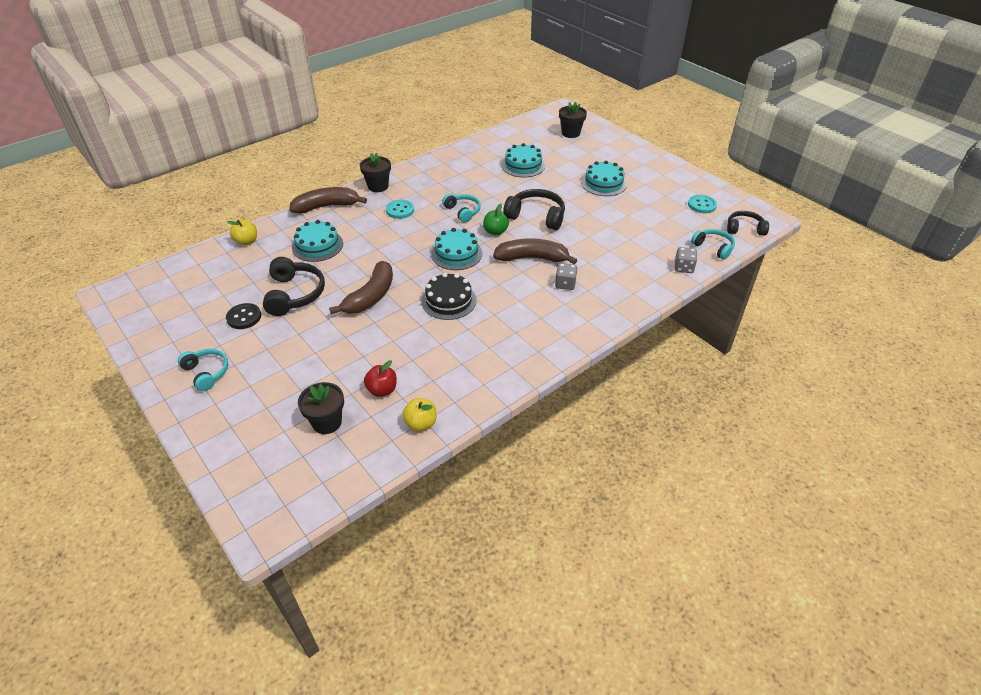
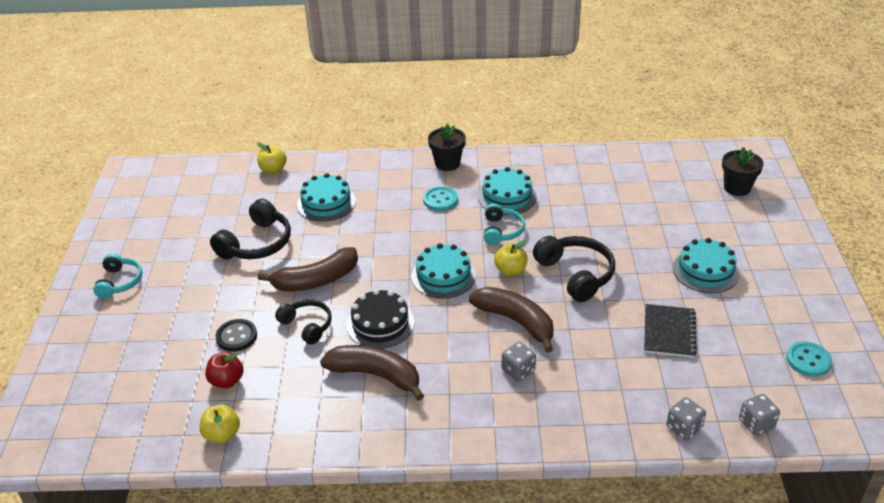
camera: 40 degrees right, 5 degrees down
(244, 317) = (196, 245): black button -> black button (236, 336)
(326, 206) = (377, 164): brown banana -> brown banana (376, 375)
(327, 422) = (154, 384): black flower pot -> none
(495, 232) = (510, 271): green apple -> yellow apple
(523, 165) = (630, 205): turquoise cake -> turquoise cake (507, 197)
(621, 223) = (669, 332): none -> black notebook
(713, 247) = (756, 424): turquoise headphones -> grey dice
(744, 229) = (833, 422): black headphones -> black headphones (307, 325)

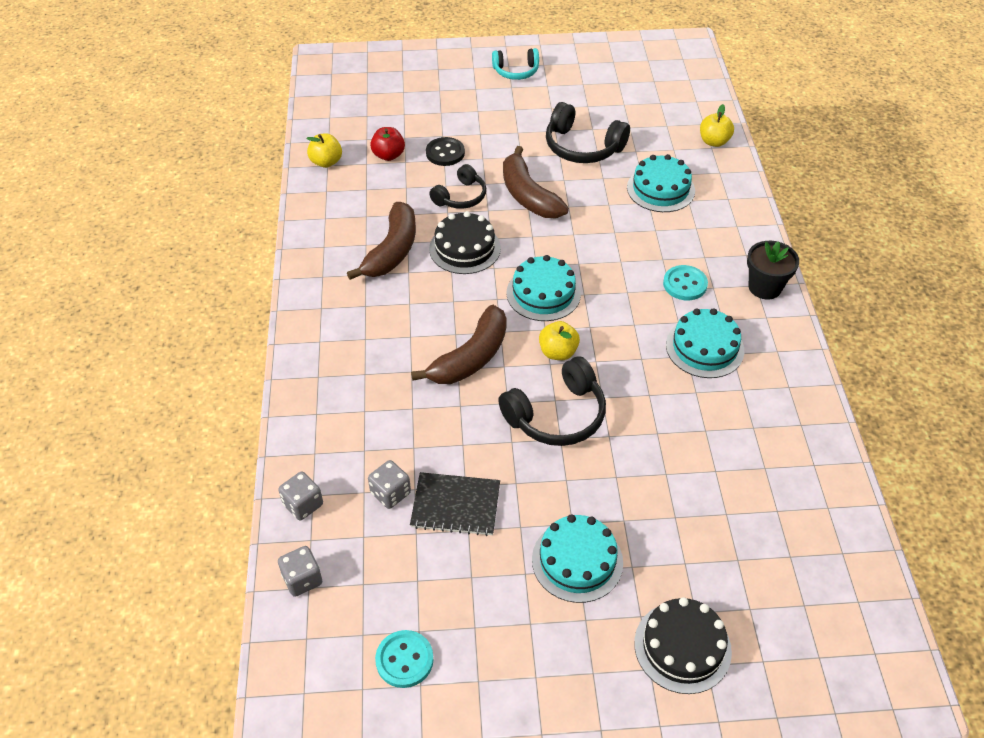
camera: 85 degrees right, 10 degrees up
(502, 231) = (633, 343): turquoise headphones -> none
(518, 370) = (395, 359): grey dice -> grey dice (390, 493)
(737, 188) = (786, 632): black flower pot -> none
(759, 229) = (682, 647): none -> black cake

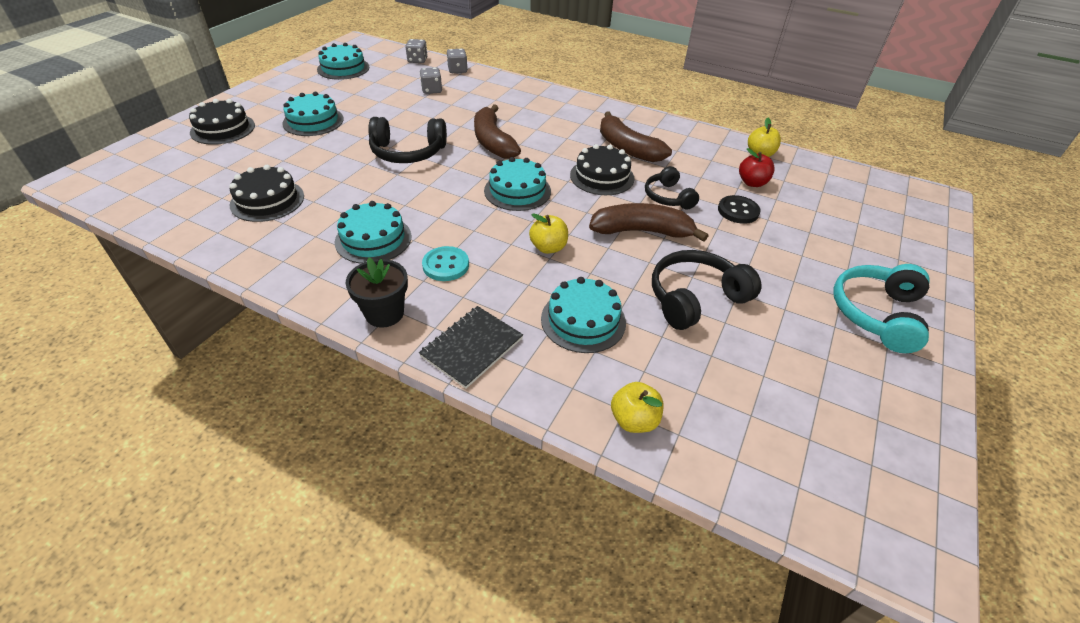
camera: 120 degrees right, 5 degrees down
(404, 660) = (343, 68): turquoise button -> turquoise cake
(455, 505) = (398, 103): black notebook -> black notebook (472, 347)
(516, 71) = (876, 314): turquoise headphones -> turquoise headphones, size x1.55
(557, 415) = (408, 152): black headphones -> black headphones turned 90 degrees counterclockwise
(558, 352) = (456, 174): yellow apple -> yellow apple (548, 247)
(741, 467) = (267, 200): none -> black cake

